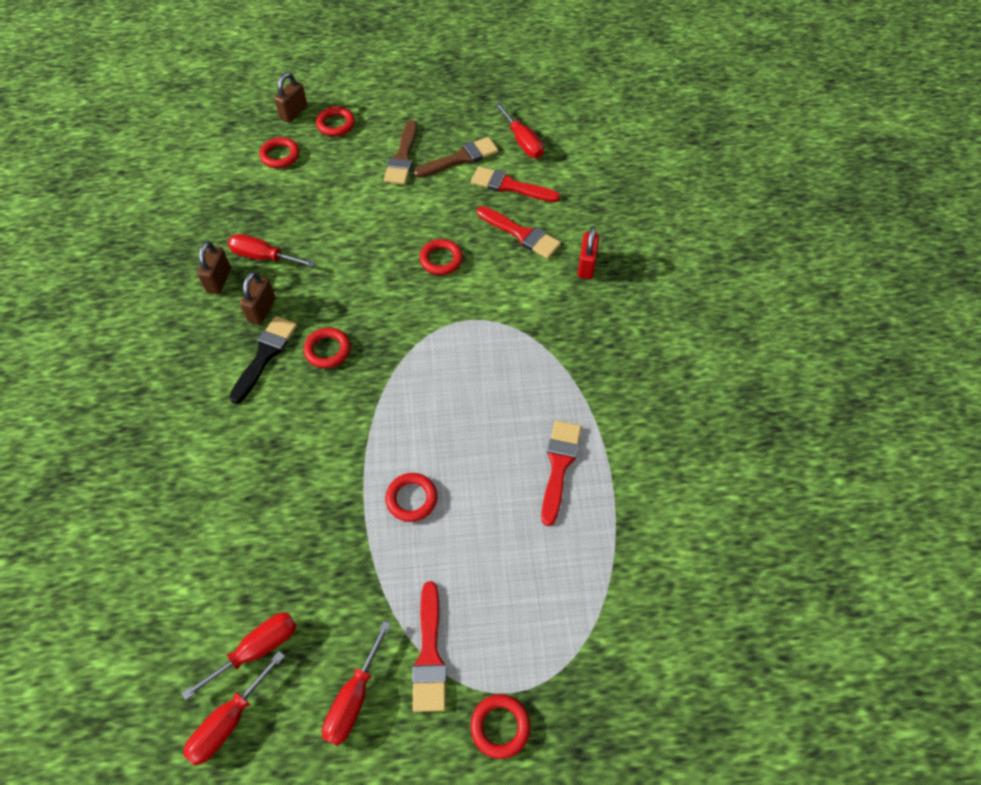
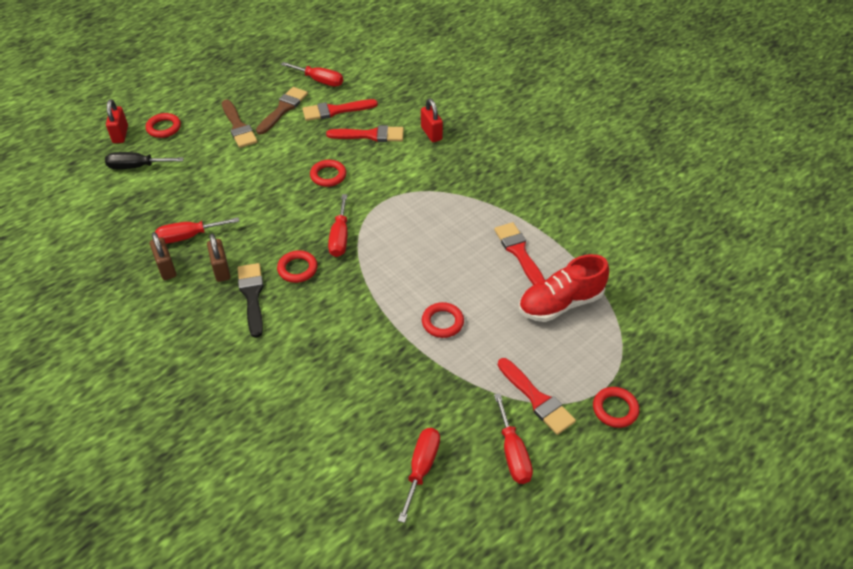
camera: 35 degrees left, 10 degrees down
(229, 721) = (442, 520): red screwdriver -> red screwdriver (340, 237)
(280, 155) = (137, 167): red ring -> black screwdriver
(294, 112) = (120, 134): brown padlock -> red padlock
(551, 557) = (560, 303): none -> red shoe

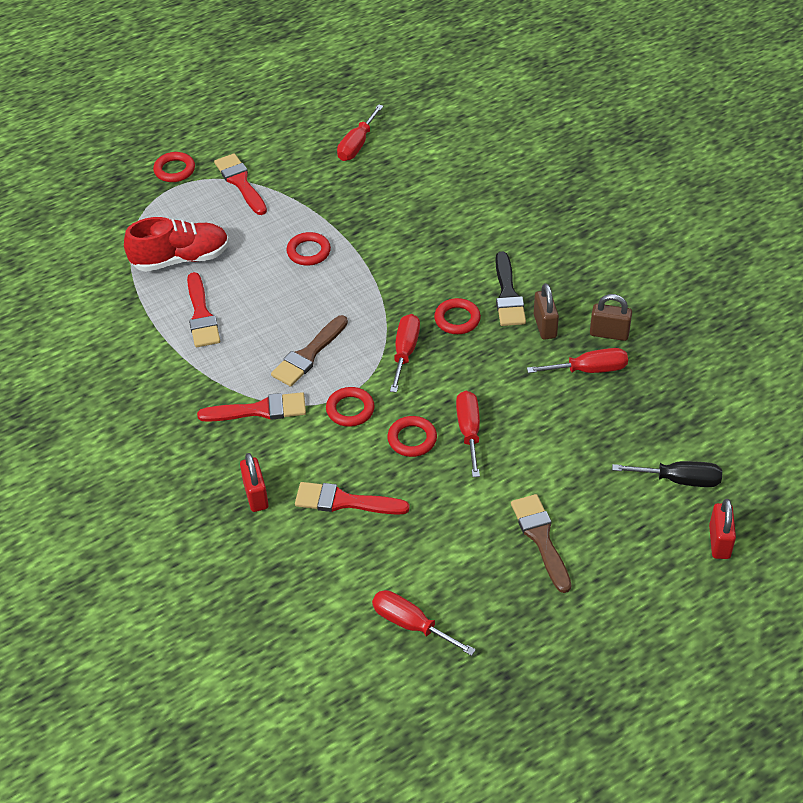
camera: 170 degrees left, 0 degrees up
(164, 128) = (655, 548): red ring -> red ring (350, 409)
(166, 268) = (609, 333): brown padlock -> brown padlock turned 60 degrees counterclockwise
(283, 109) = (473, 566): brown brush -> brown brush (309, 354)
(335, 110) = (391, 555): red brush -> red brush (259, 410)
(513, 453) = (277, 148): red screwdriver -> red screwdriver (469, 431)

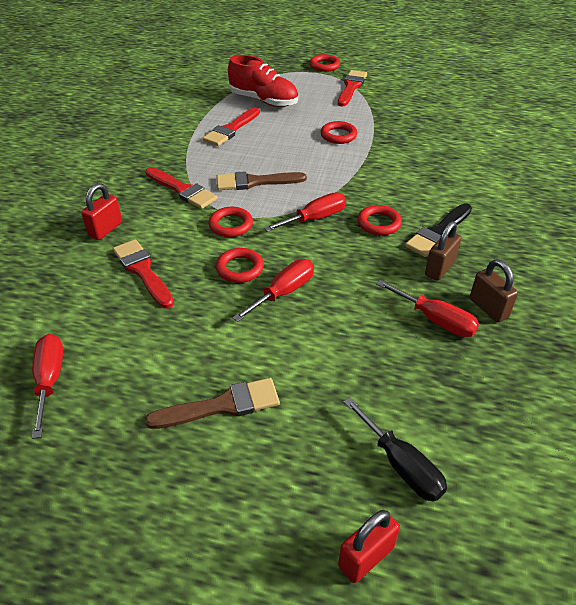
camera: 45 degrees right, 5 degrees down
(357, 145) = (450, 104): red screwdriver -> none
(541, 538) = (221, 406): brown brush -> brown brush turned 45 degrees clockwise

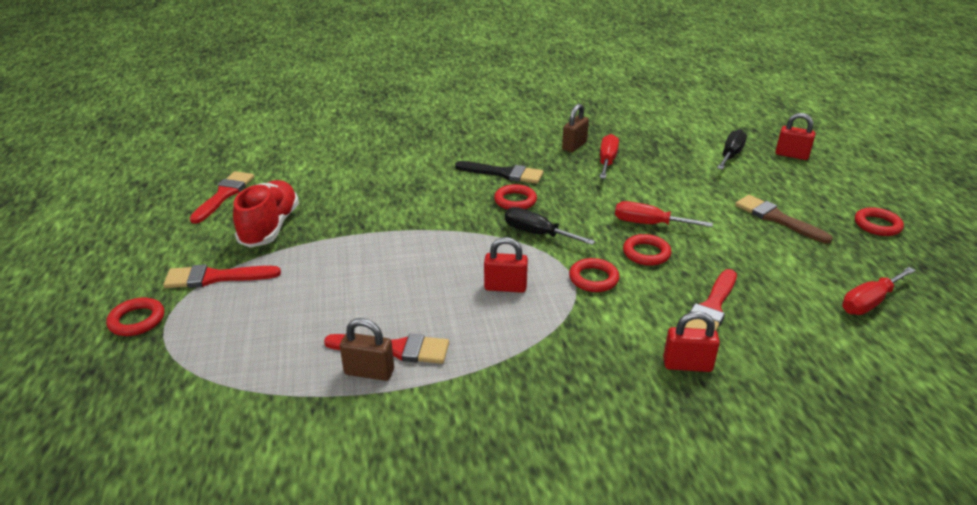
camera: 115 degrees left, 10 degrees down
(182, 190) = (565, 336): red brush -> red brush (224, 195)
(255, 182) = (505, 287): brown brush -> red padlock
(264, 101) = (289, 346): red shoe -> red shoe (270, 227)
(315, 218) = (537, 233): red screwdriver -> black screwdriver
(338, 135) = (363, 257): red ring -> red ring (877, 225)
(439, 268) = (550, 167): brown padlock -> brown padlock (369, 372)

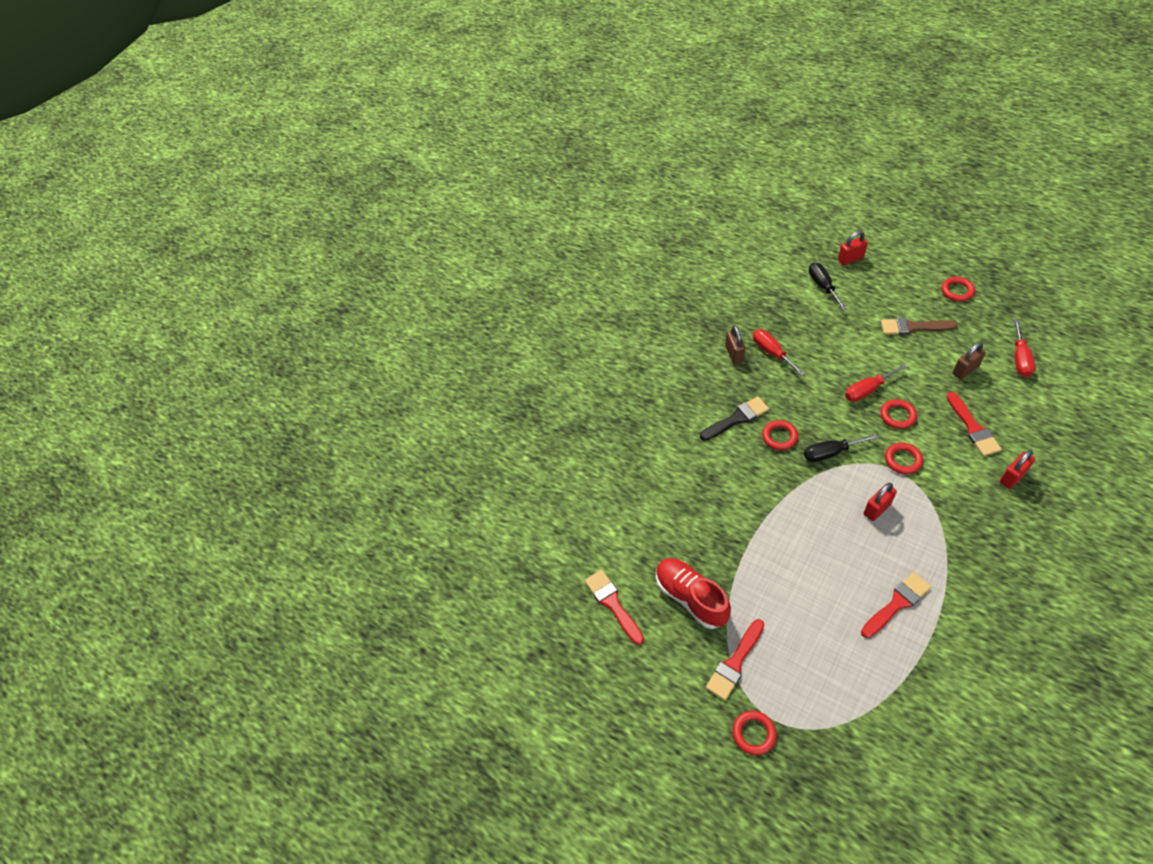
camera: 40 degrees left, 20 degrees up
(369, 372) = (910, 629): brown padlock -> brown padlock (965, 370)

